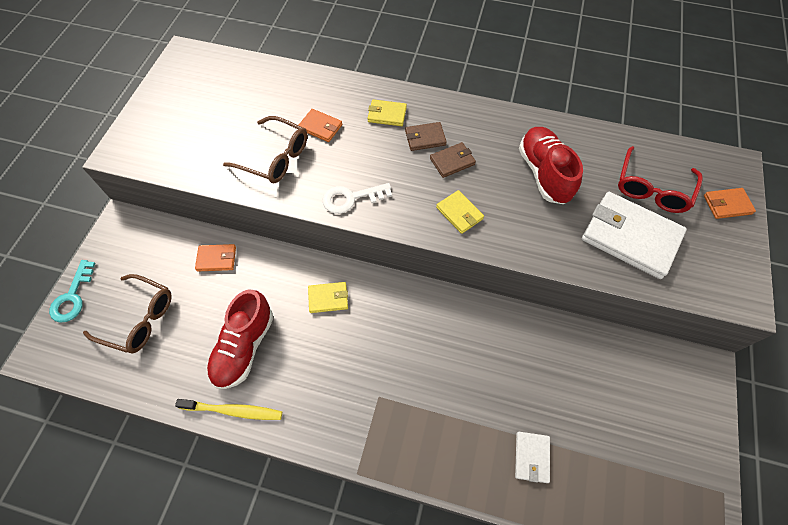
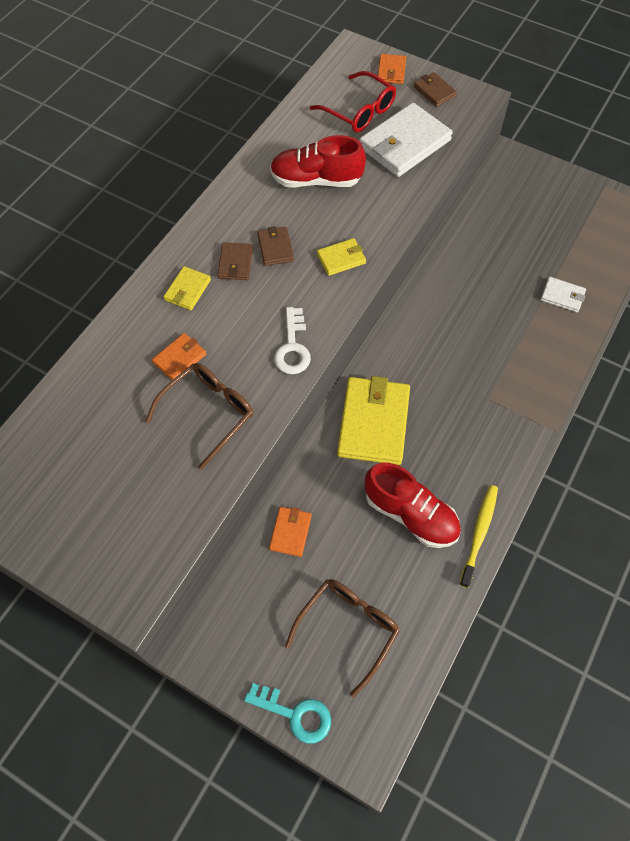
camera: 75 degrees left, 0 degrees up
(328, 298) = (373, 423): yellow wallet -> yellow wallet, size x2.04
(723, 251) = (434, 91): none -> brown wallet

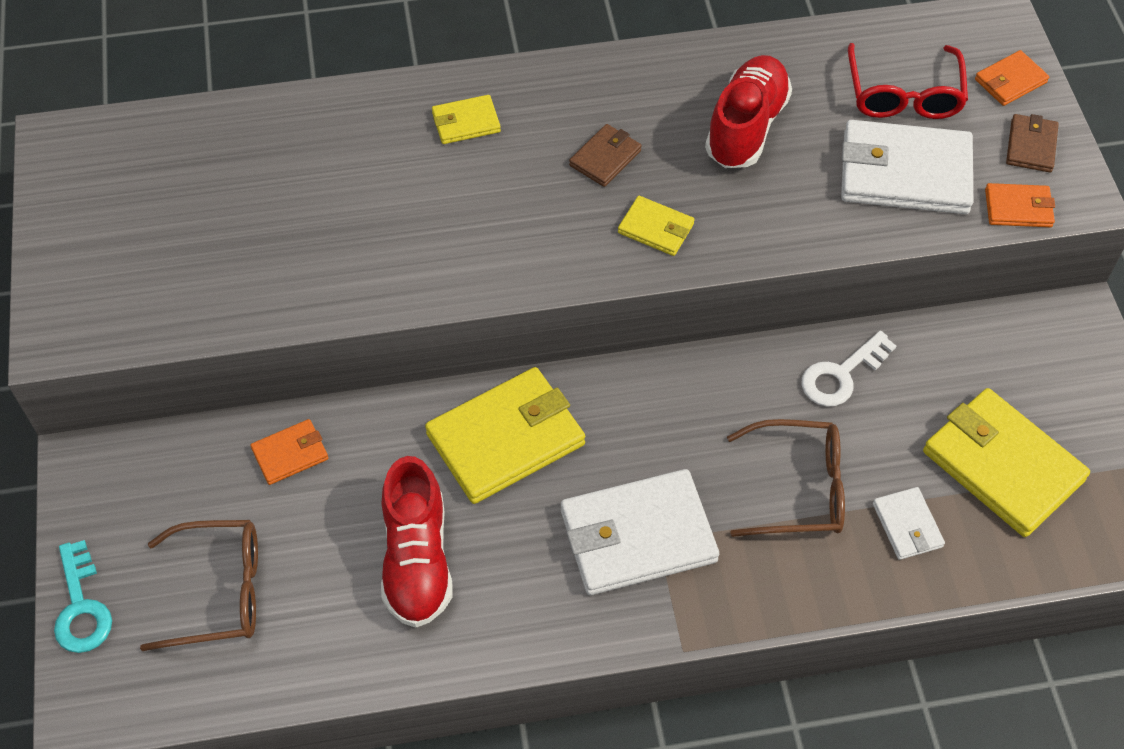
camera: 50 degrees right, 5 degrees down
(180, 358) = (372, 179): orange wallet -> orange wallet (1018, 208)
(208, 413) = (328, 251): brown glasses -> brown glasses (799, 488)
(235, 263) = (545, 137): brown wallet -> none
(292, 347) = (485, 267): white key -> white key (841, 375)
(316, 180) = (746, 127): red shoe -> red shoe turned 60 degrees clockwise
(479, 405) = (637, 536): none -> white wallet
(479, 534) = (454, 651): yellow toothbrush -> none
(561, 239) = (1002, 465): none -> yellow wallet

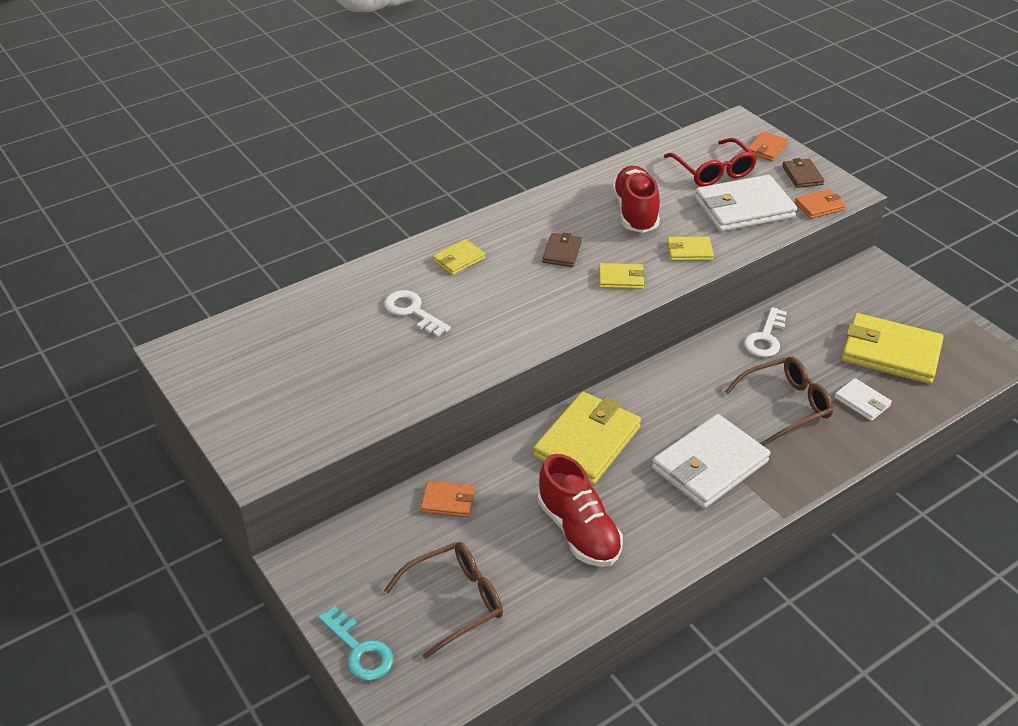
camera: 25 degrees left, 15 degrees down
(290, 454) = (448, 501): orange wallet -> orange wallet turned 60 degrees clockwise
(360, 182) = (412, 311): none -> white key
(778, 217) = (689, 251): none -> yellow wallet

